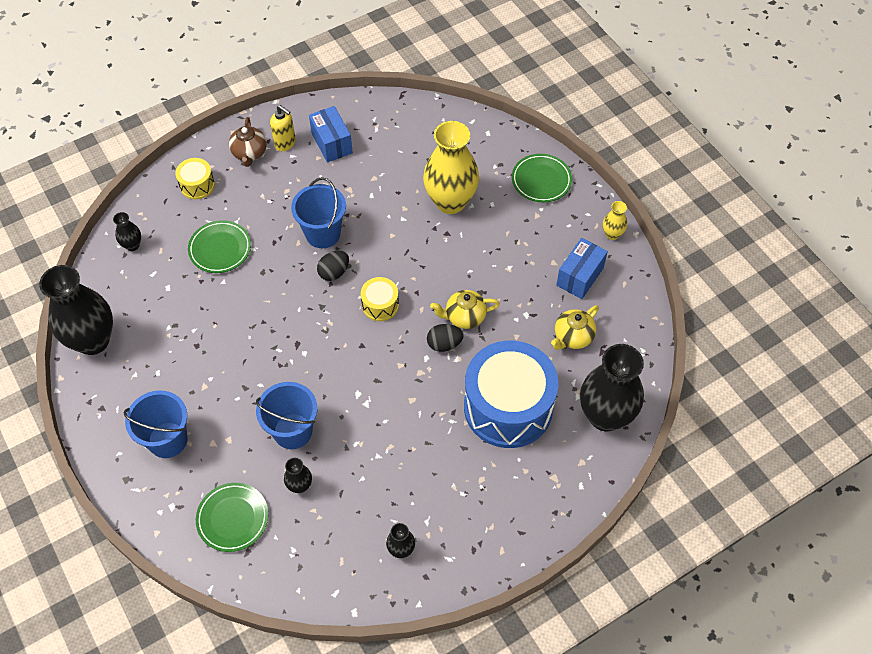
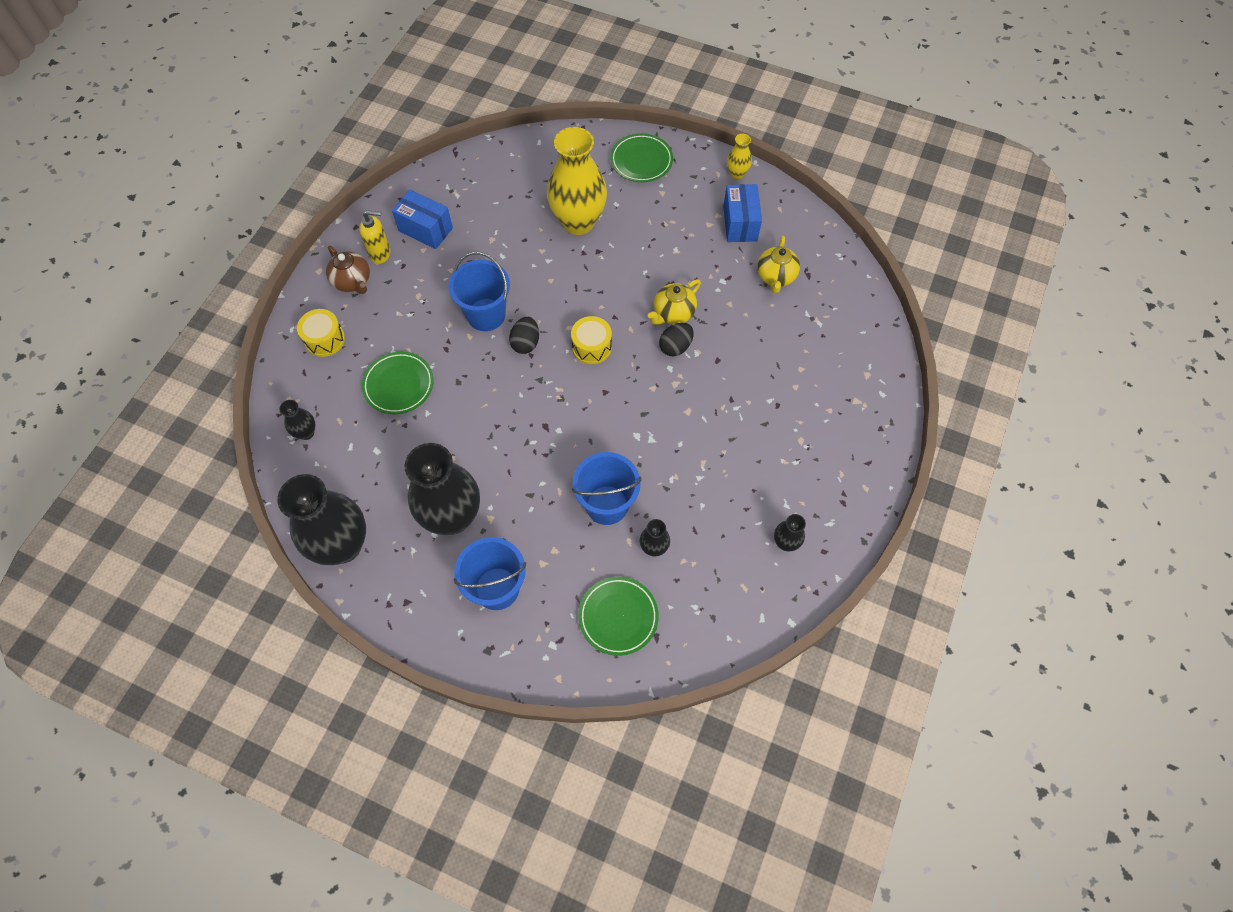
camera: 35 degrees left, 5 degrees up
(508, 407) = (772, 366): blue drum -> none
(605, 416) = (854, 325): black vase -> black vase (452, 517)

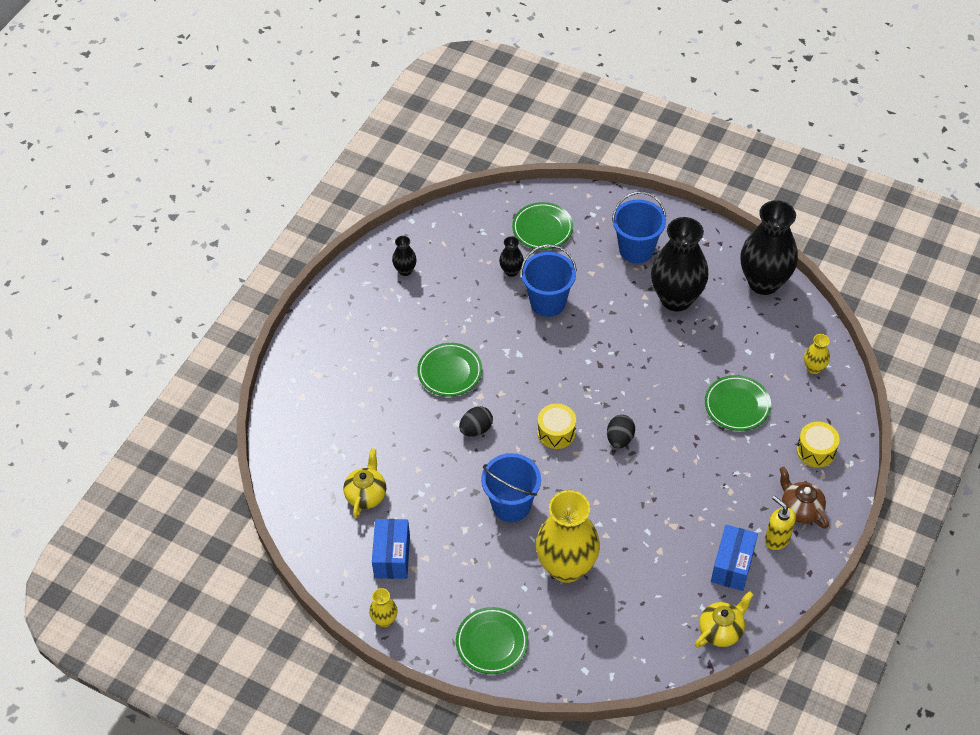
camera: 175 degrees left, 10 degrees down
(306, 433) = (814, 368): black vase -> yellow vase
(380, 253) = (776, 539): yellow soap dispenser -> yellow soap dispenser turned 45 degrees clockwise
(425, 229) = (732, 565): blue box -> blue box turned 75 degrees clockwise
(486, 315) = (660, 468): blue bucket -> blue bucket (511, 505)
(673, 313) = (475, 461): yellow teapot -> yellow teapot (721, 630)
(712, 410) = (450, 372): none -> green plate

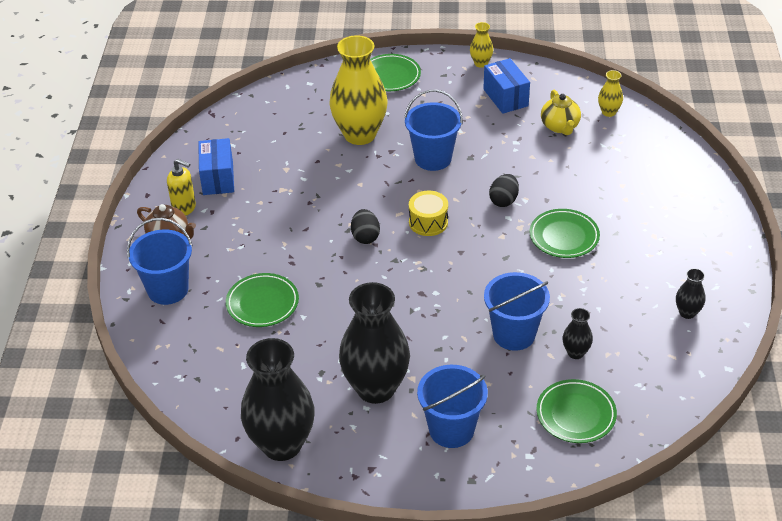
camera: 155 degrees right, 10 degrees down
(721, 630) = (211, 136): yellow teapot -> none
(814, 368) = (192, 367): yellow vase -> yellow vase (608, 112)
(816, 451) = (168, 289): yellow drum -> blue bucket

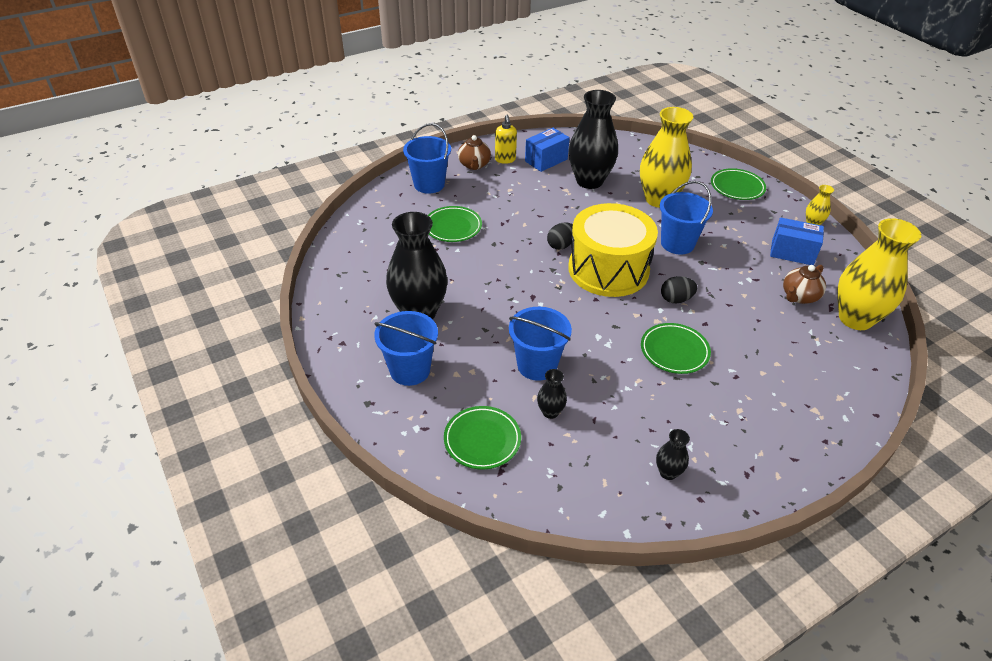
camera: 55 degrees right, 0 degrees up
(282, 444) = (334, 290): black vase -> black vase (589, 181)
(428, 222) = (608, 269): yellow drum -> yellow drum, size x2.29
(505, 97) = (792, 253): blue box -> blue box turned 75 degrees clockwise
(560, 127) = (799, 296): yellow teapot -> brown teapot
(608, 112) = (855, 318): yellow vase -> yellow vase, size x2.28

